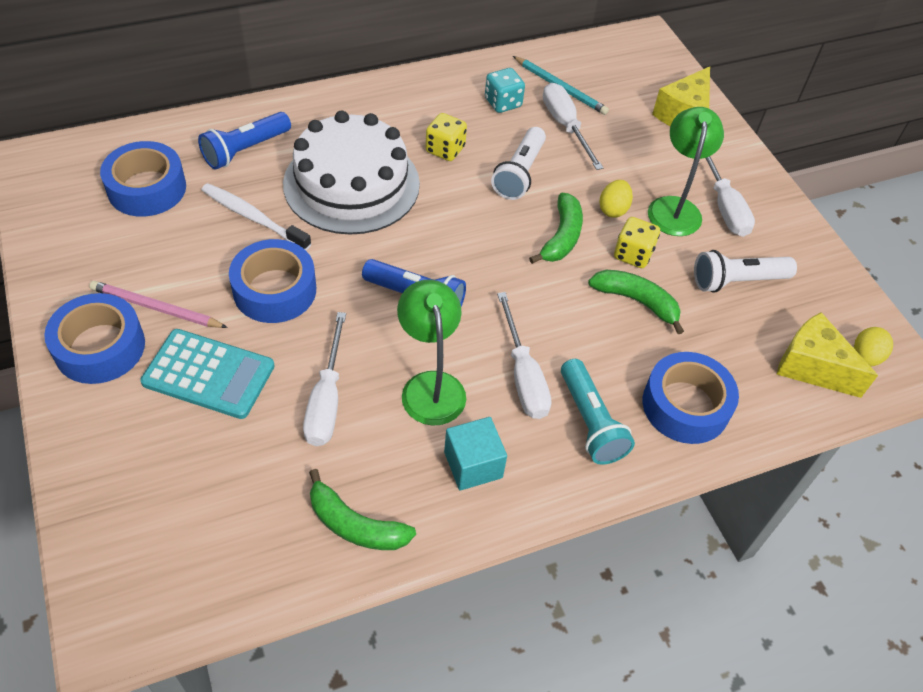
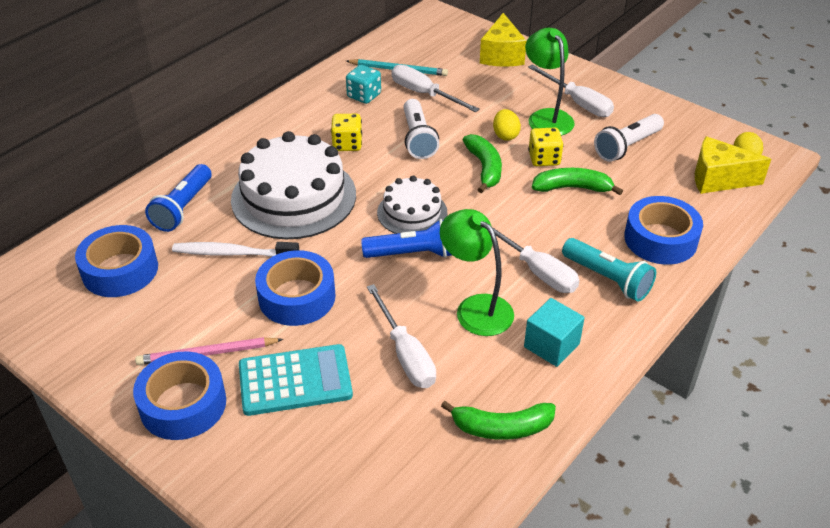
camera: 25 degrees left, 10 degrees down
(450, 252) = (412, 212): none -> white cake

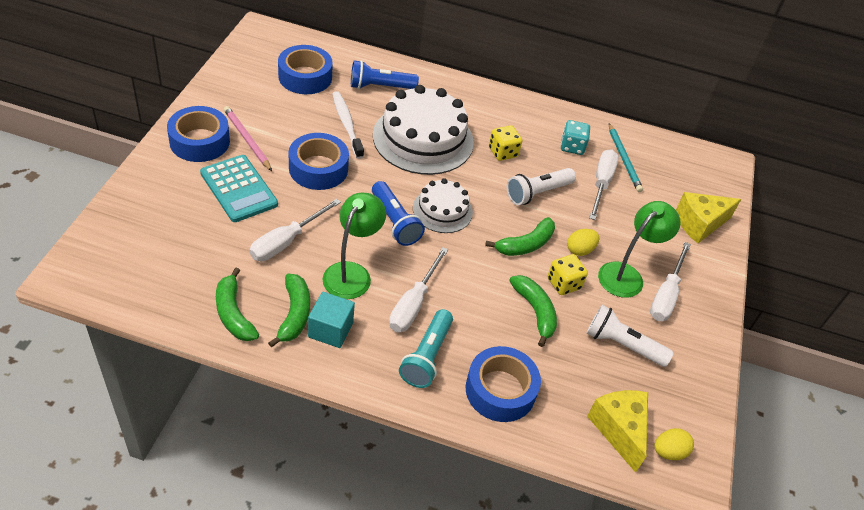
camera: 60 degrees right, 5 degrees up
(520, 371) = (294, 314): none -> green banana

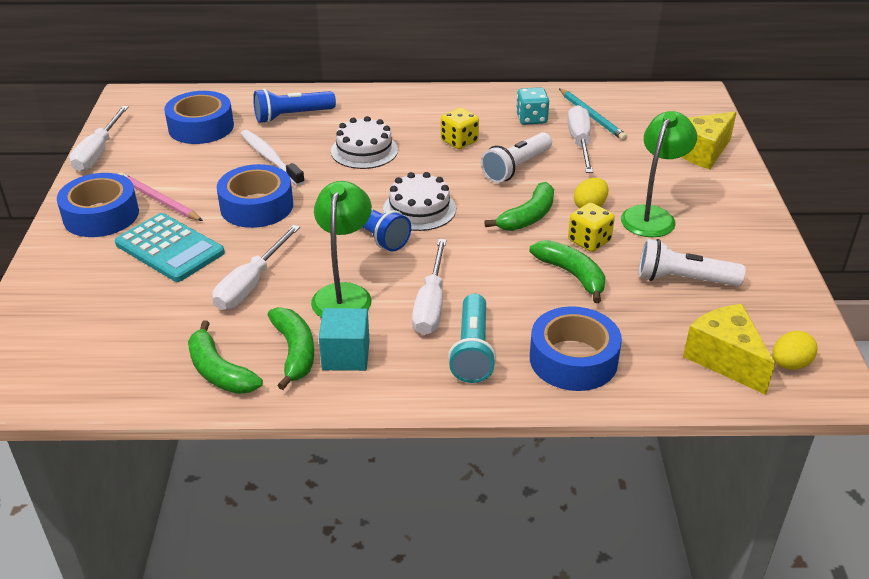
camera: 10 degrees left, 10 degrees down
(423, 139) = (364, 150): white cake -> white cake, size x0.55
(666, 295) = (703, 222): white screwdriver -> white screwdriver (98, 152)

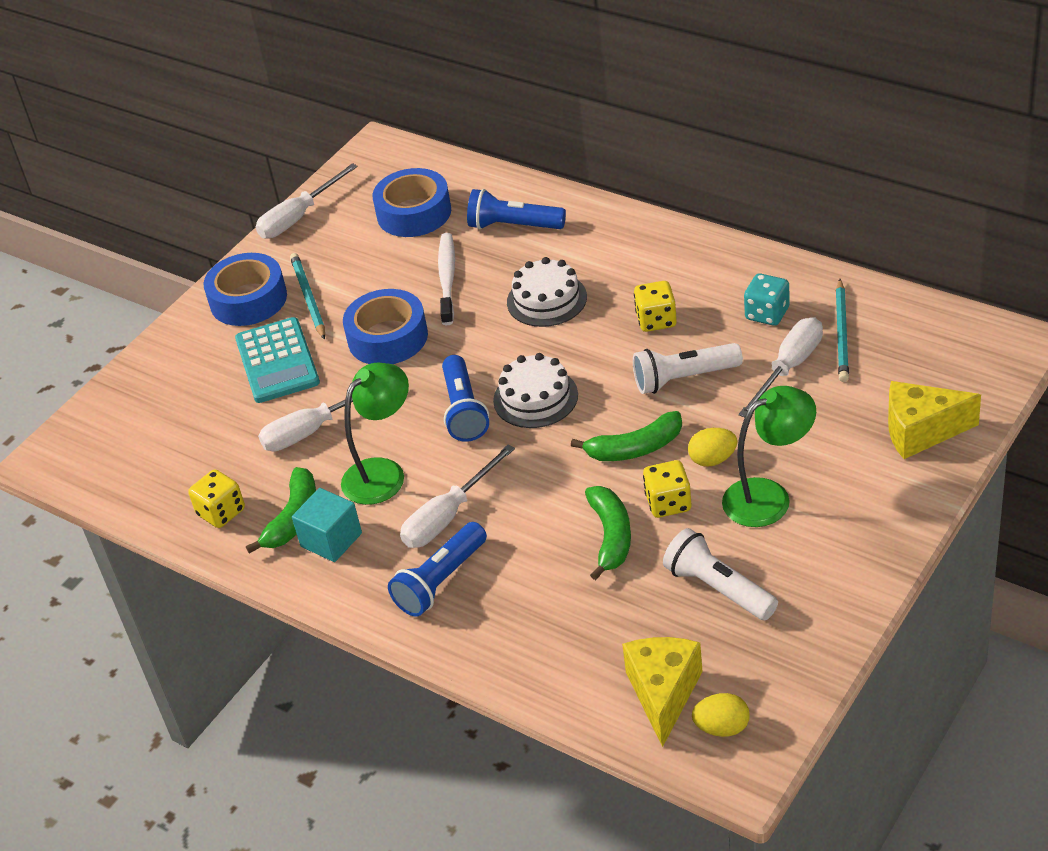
camera: 40 degrees right, 5 degrees up
(158, 200) = (308, 298): pink pencil -> turquoise pencil
(219, 371) = (221, 512): green banana -> yellow dice
(472, 350) = (441, 581): turquoise flashlight -> blue flashlight
(573, 359) = (521, 630): blue tape -> none

